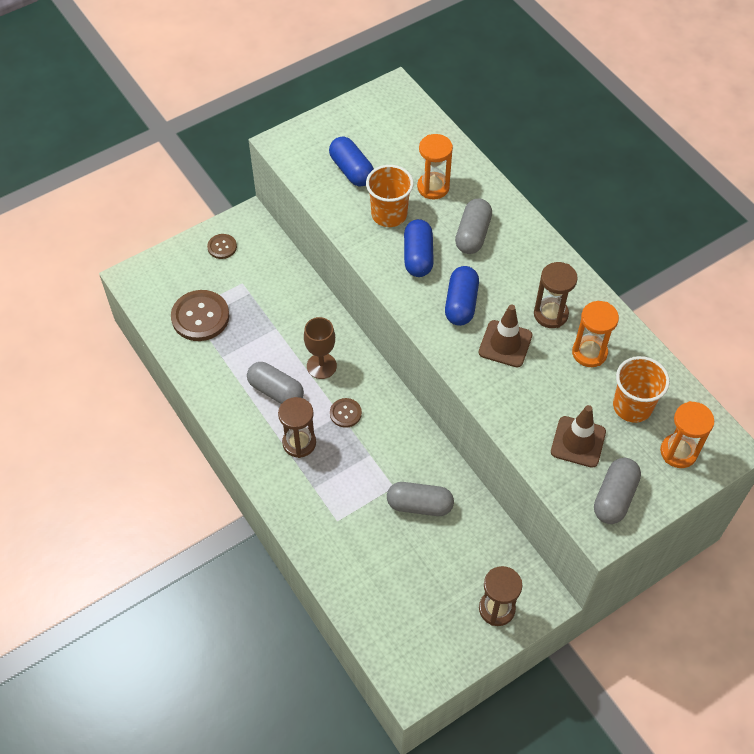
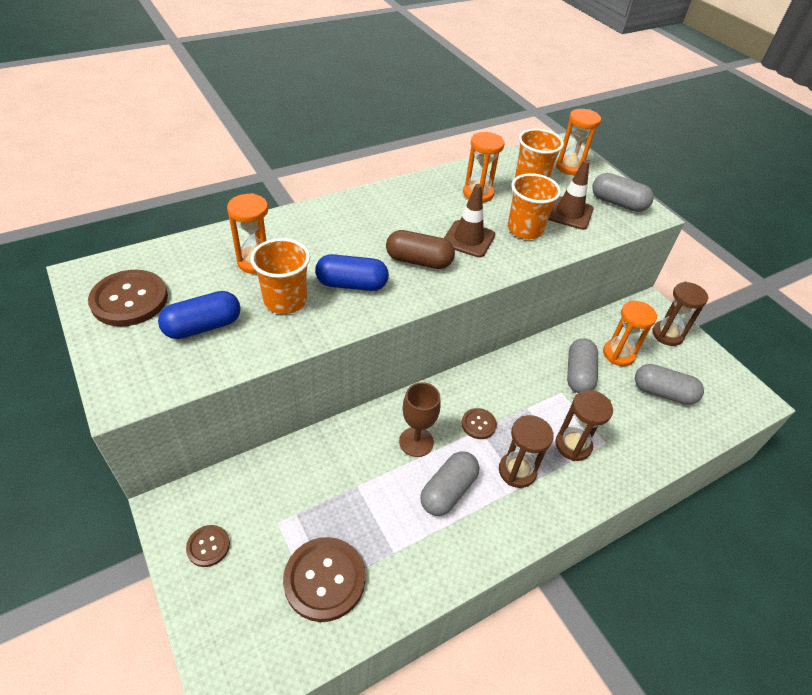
camera: 90 degrees left, 10 degrees down
(372, 122) = (129, 300): none -> brown button
(455, 549) = (618, 354): none -> orange hourglass
(461, 304) = (419, 261): blue capsule -> brown capsule
(472, 235) = (331, 242): grey capsule -> grey capsule (663, 393)
(535, 395) = (525, 229): none -> orange cup
(550, 314) = (435, 208): brown hourglass -> brown hourglass (573, 445)

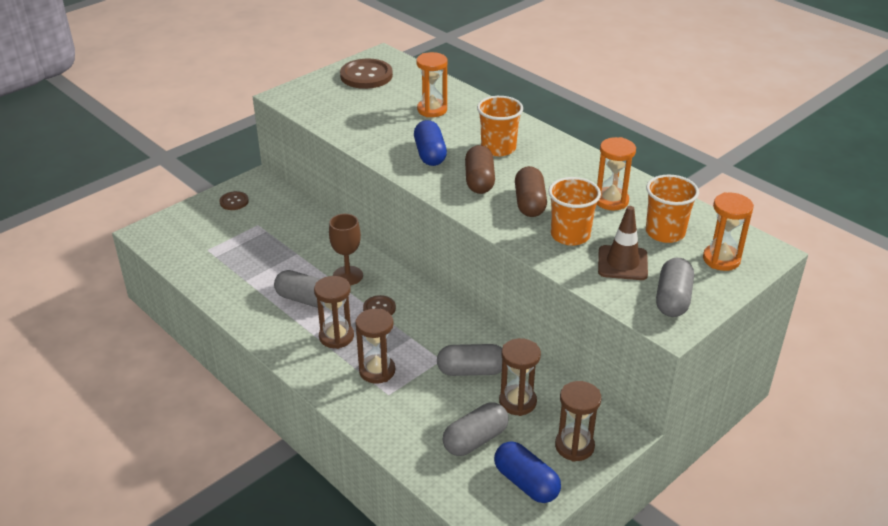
camera: 80 degrees right, 10 degrees down
(203, 327) = (353, 106): blue capsule -> blue capsule (526, 483)
(285, 301) = (395, 130): orange cup -> orange cup (498, 148)
(324, 579) = (219, 253): brown button -> none
(468, 239) = (529, 203): brown traffic cone -> brown capsule
(618, 354) = (517, 402): orange hourglass -> brown hourglass
(663, 393) = (475, 440): grey capsule -> grey capsule turned 45 degrees clockwise

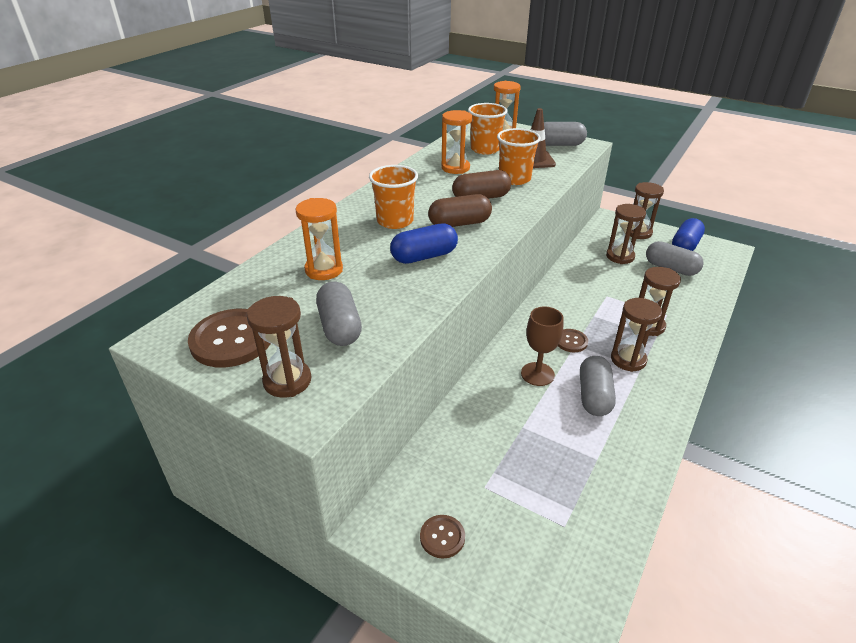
camera: 105 degrees left, 0 degrees up
(315, 91) = (287, 381): none -> brown hourglass
(471, 371) = (607, 279): grey capsule -> grey capsule (339, 327)

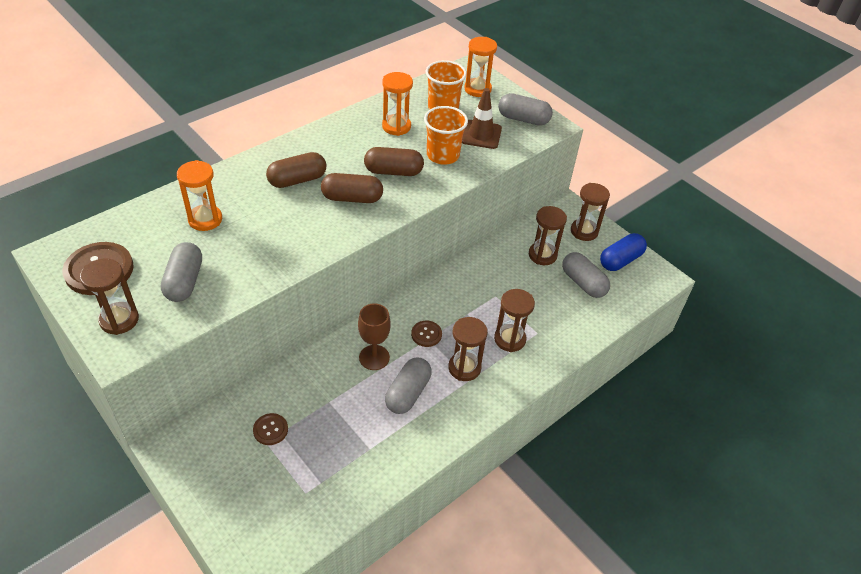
camera: 15 degrees right, 10 degrees up
(395, 221) = (297, 180): orange cup -> brown capsule
(424, 256) = (296, 228): blue capsule -> none
(442, 537) = (210, 470): brown button -> brown button (270, 430)

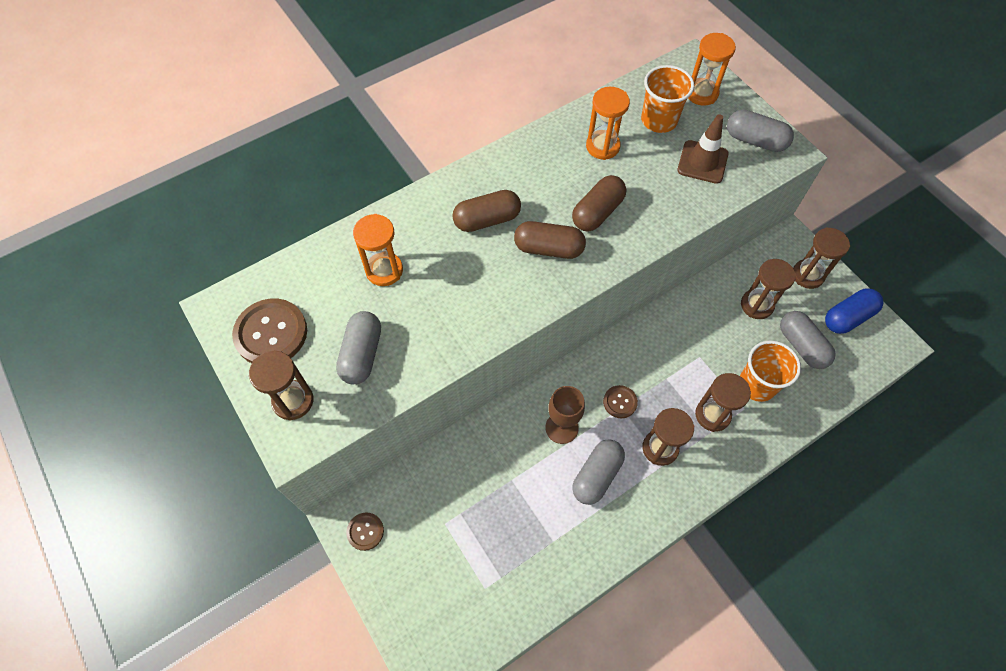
camera: 10 degrees right, 15 degrees up
(270, 430) = (450, 509): brown button -> brown button (365, 531)
(393, 171) = (597, 212): brown capsule -> brown capsule turned 60 degrees counterclockwise
(443, 155) = (656, 191): orange cup -> orange cup (757, 384)

